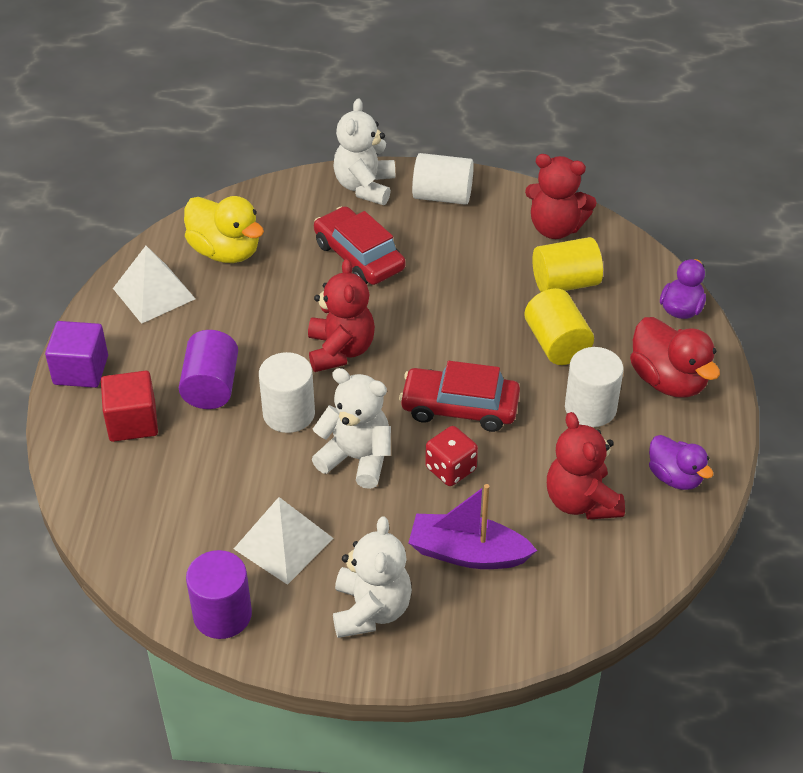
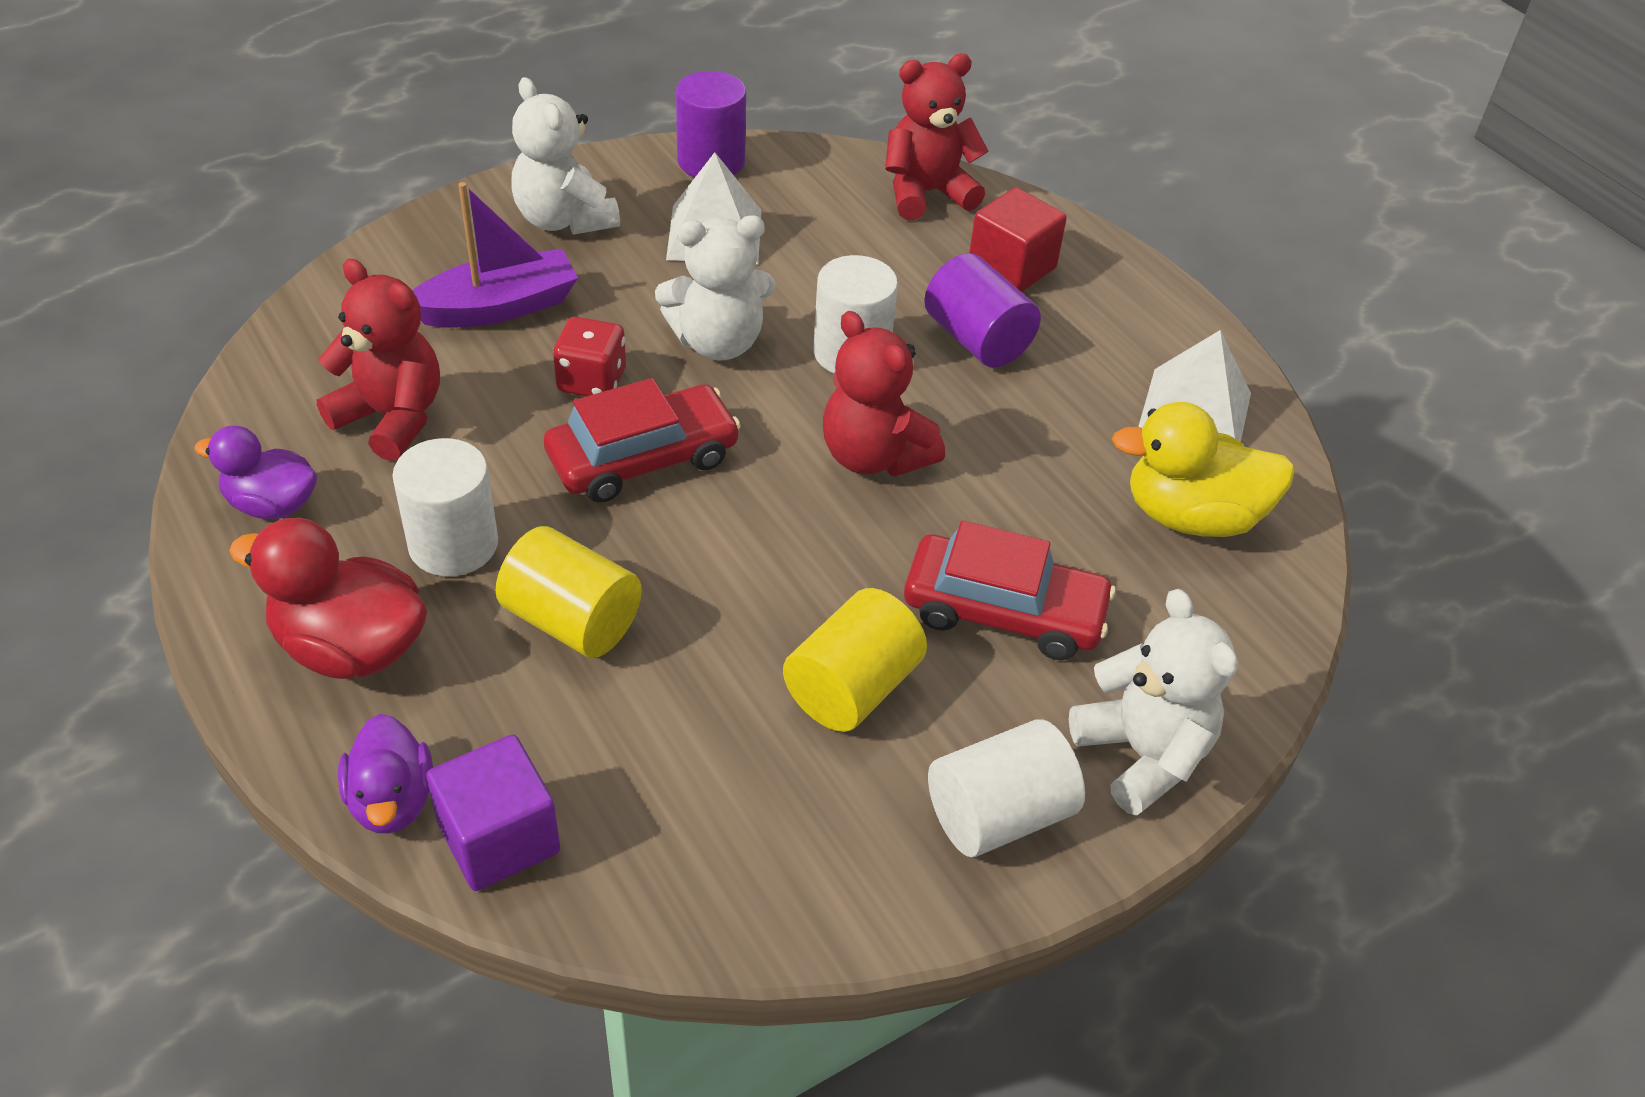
camera: 140 degrees right, 0 degrees up
(81, 370) = (1140, 289): purple cube -> purple cube (499, 838)
(555, 228) = (738, 860): red teddy bear -> red teddy bear (926, 193)
(565, 283) = (635, 744): yellow cylinder -> yellow cylinder (852, 688)

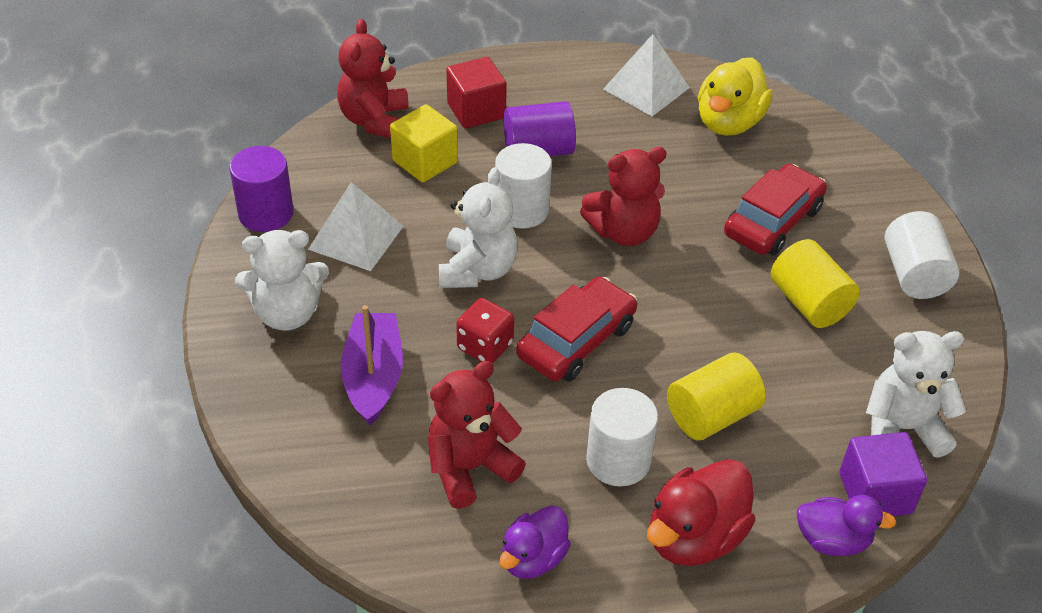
camera: 65 degrees left, 0 degrees up
(643, 458) = (576, 341): red car -> red car turned 45 degrees clockwise
(882, 251) = (425, 161): none -> yellow cube
(1142, 755) = (890, 207): white teddy bear -> white teddy bear (902, 428)

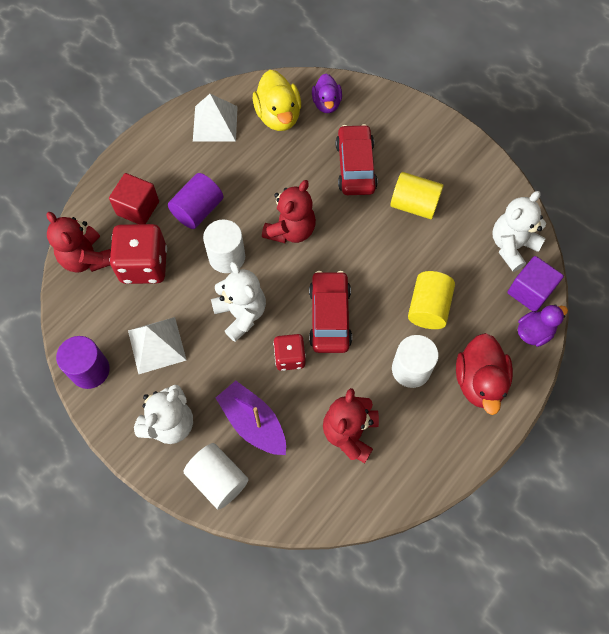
camera: 40 degrees left, 20 degrees up
(425, 161) = (144, 265): yellow cube -> red dice
(533, 558) = (423, 455): purple duck -> purple duck (326, 104)
(914, 274) = (445, 149): white cylinder -> white cylinder (218, 479)

